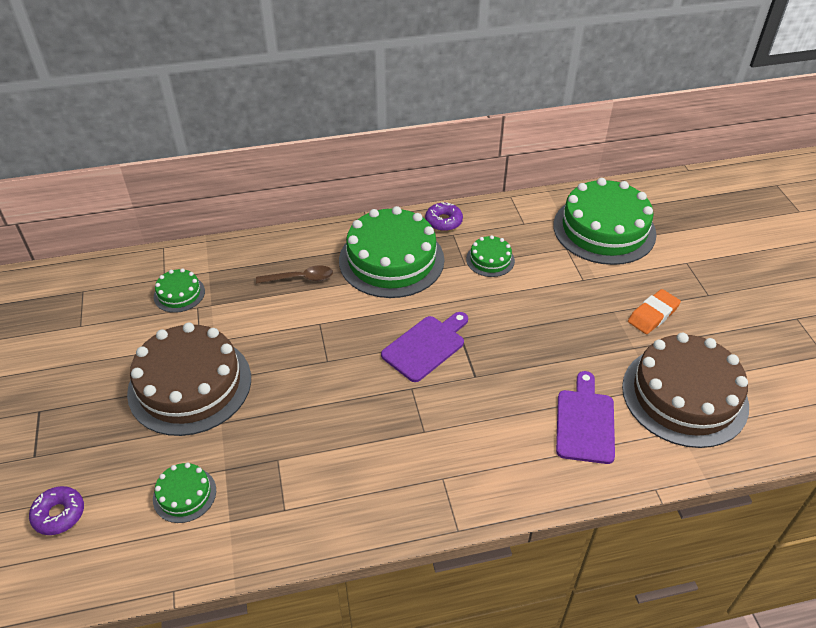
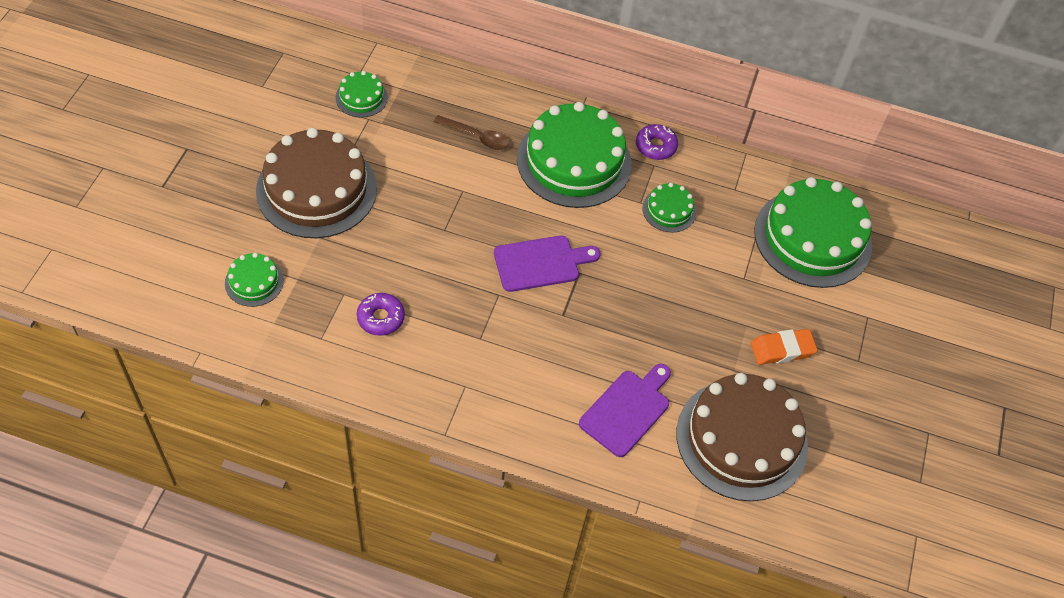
camera: 25 degrees right, 10 degrees up
(59, 514) = (154, 245): purple donut -> purple donut (381, 318)

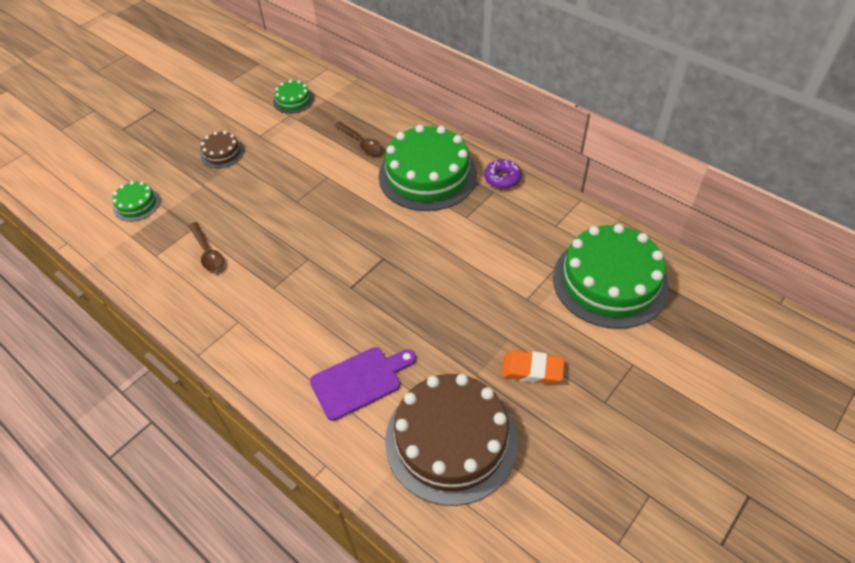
camera: 30 degrees right, 5 degrees down
(316, 189) = (222, 153): brown cake -> brown cake, size x0.46
(381, 318) = (208, 252): purple donut -> brown spoon
(541, 263) = (356, 243): purple cutting board -> none
(669, 210) = (487, 228): green cake -> none

